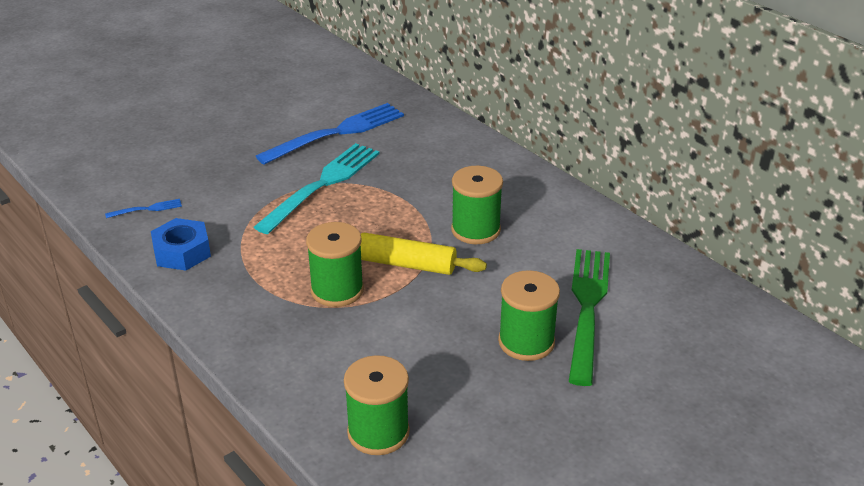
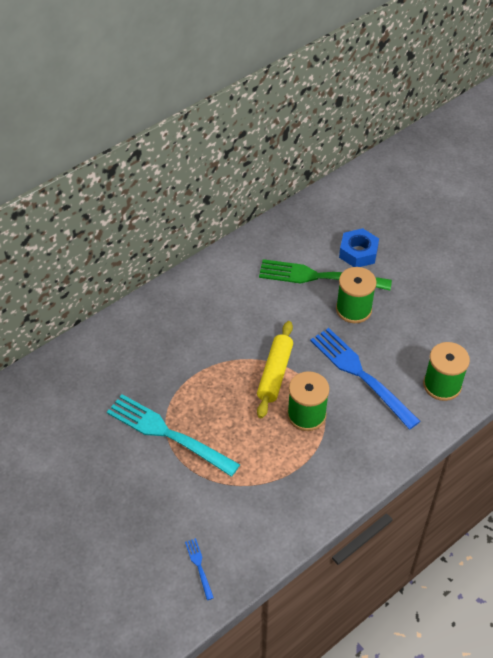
camera: 90 degrees left, 15 degrees up
(182, 252) = (262, 526): blue nut -> blue nut (358, 252)
(336, 133) = (84, 429): blue fork -> blue fork (361, 375)
(475, 230) = (233, 332): green spool -> none

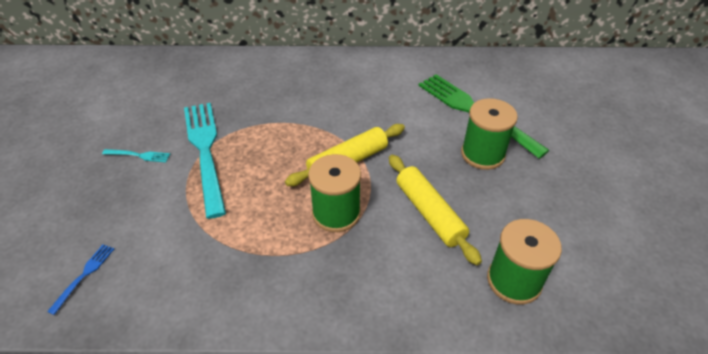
camera: 40 degrees right, 5 degrees down
(122, 471) = (139, 155): none -> turquoise fork
(358, 252) = (535, 113): blue nut -> none
(361, 375) = (429, 213): blue fork -> yellow rolling pin

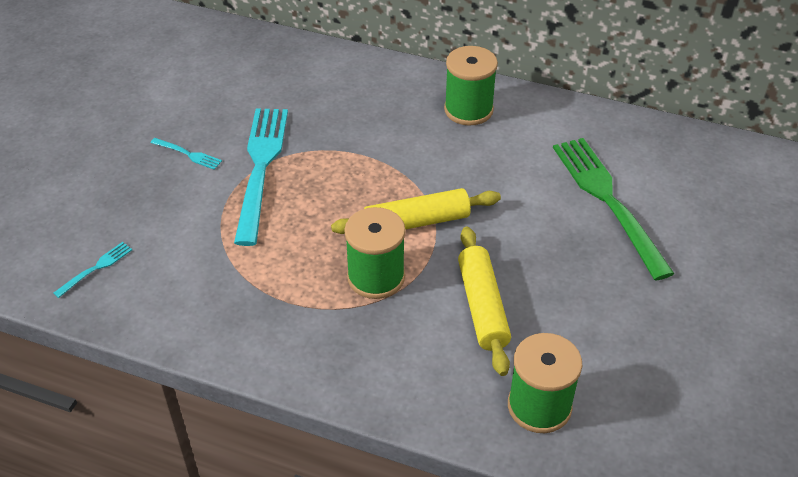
camera: 20 degrees right, 0 degrees up
(84, 275) = (96, 268): blue fork -> turquoise fork
(482, 154) = (586, 256): green spool -> green spool (468, 110)

